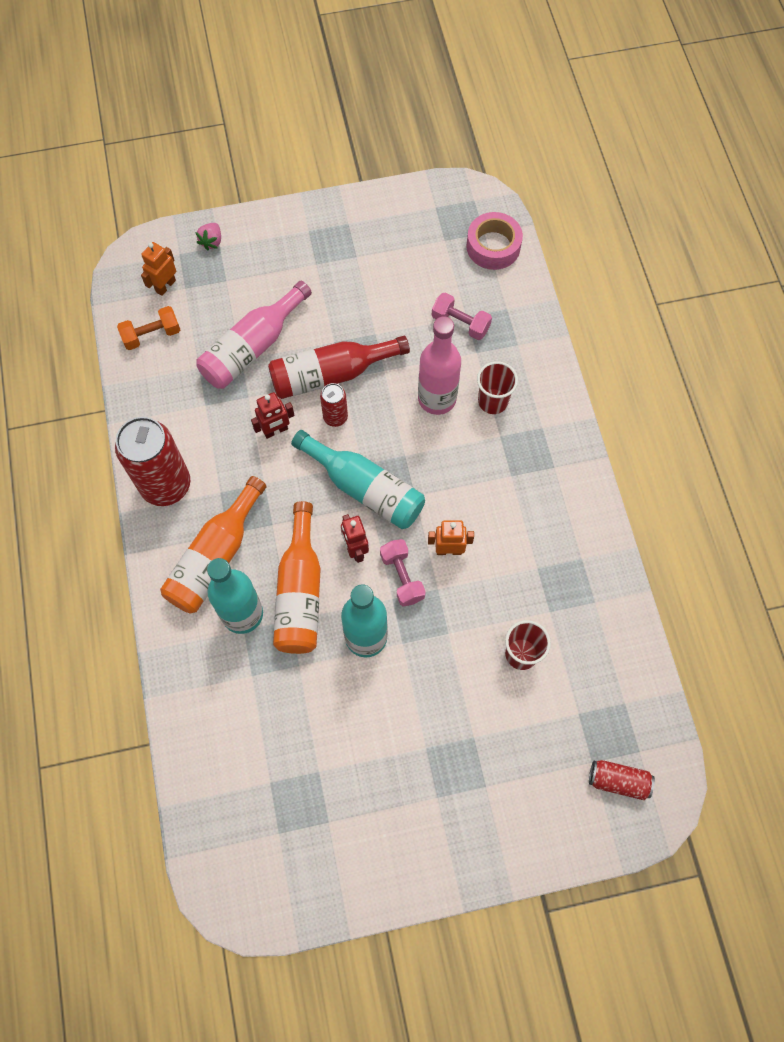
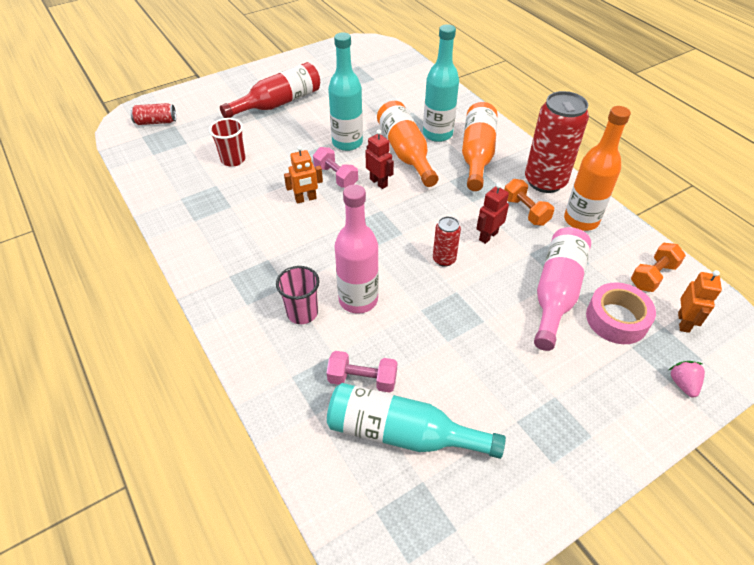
camera: 160 degrees right, 20 degrees down
(168, 419) = (581, 220): none -> orange bottle
(216, 450) = (525, 211): none -> orange dumbbell
(331, 374) = (468, 291): red bottle -> red bottle (278, 103)
(364, 488) = (391, 218): turquoise bottle -> turquoise bottle (402, 433)
(493, 246) = (357, 493): pink tape -> pink tape (616, 319)
(493, 401) = (302, 313): red cup -> pink cup

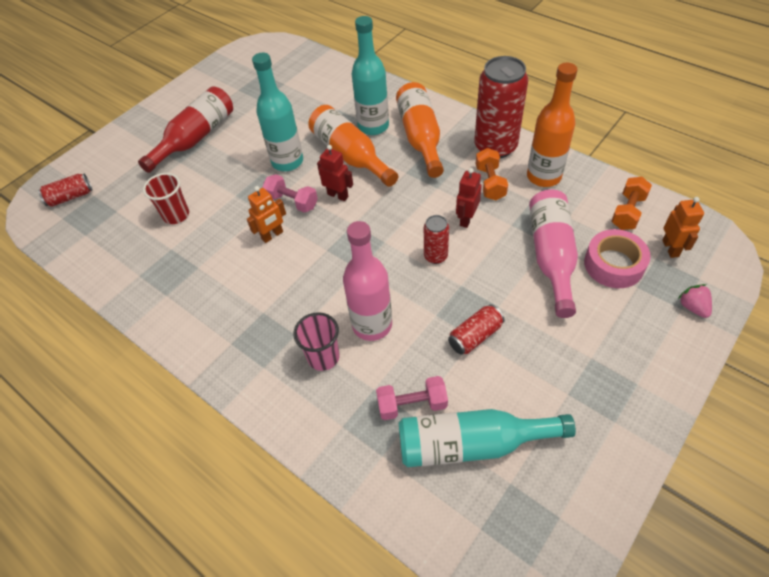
camera: 15 degrees left, 5 degrees up
(449, 340) = (475, 336): none -> red can
(525, 211) = (490, 183): orange dumbbell -> orange dumbbell turned 45 degrees clockwise

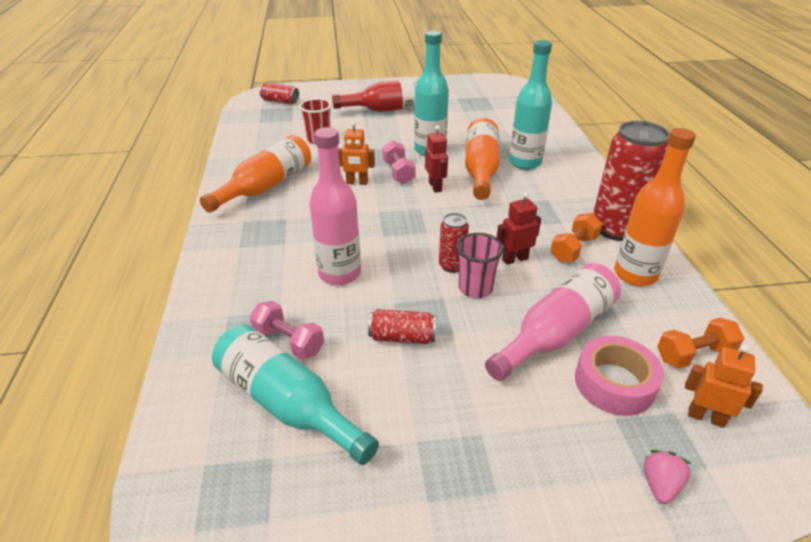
camera: 40 degrees right, 15 degrees down
(323, 357) = (280, 268): pink cup -> pink cup (475, 288)
(420, 137) = (554, 188): orange bottle -> orange bottle (266, 186)
(670, 248) = (706, 417): orange robot -> orange robot turned 105 degrees counterclockwise

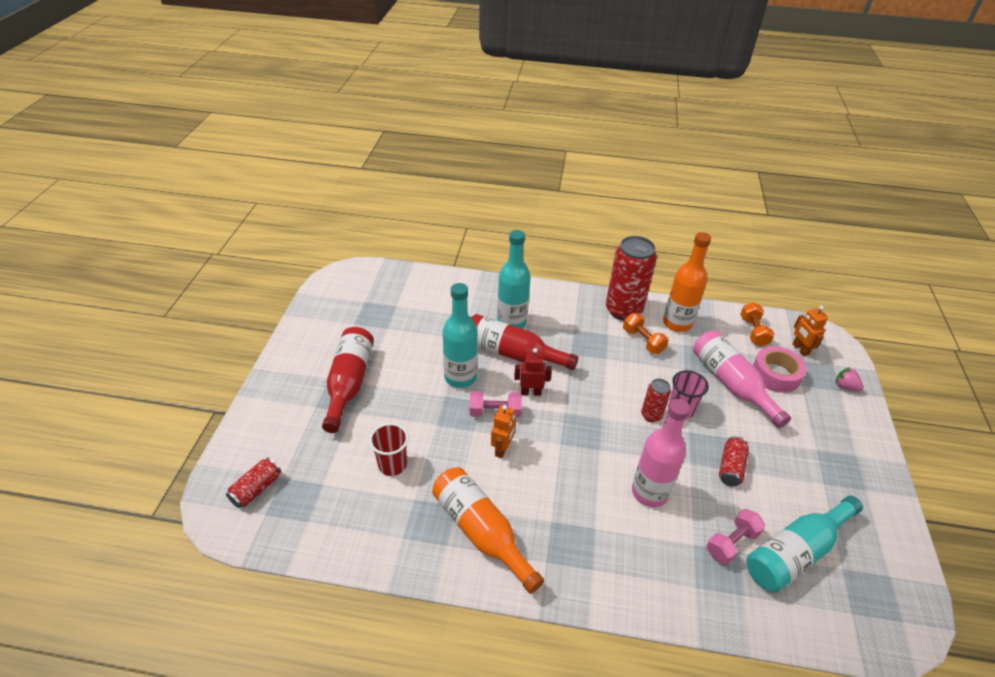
camera: 75 degrees left, 5 degrees up
(480, 170) = (513, 353): orange bottle -> red bottle
(514, 259) = (649, 376): red robot -> none
(706, 417) = (800, 349): orange robot -> orange robot turned 60 degrees counterclockwise

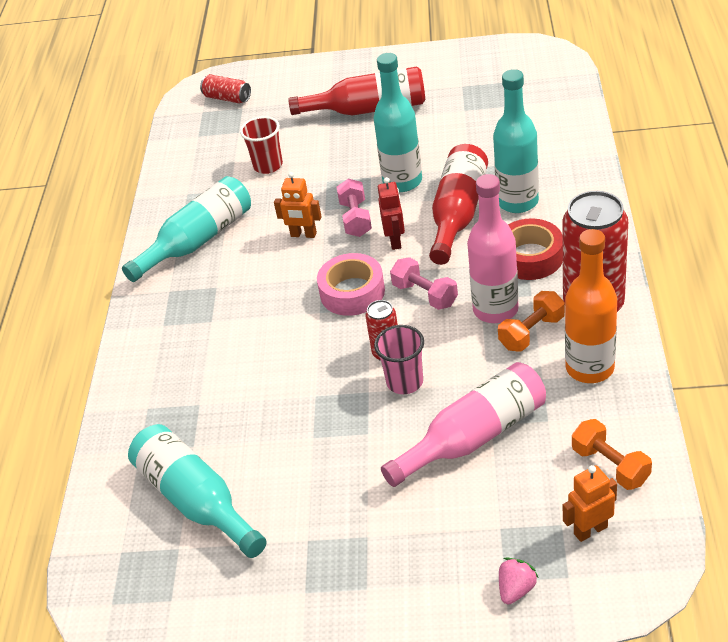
camera: 90 degrees right, 0 degrees up
(481, 532) = (198, 241): orange bottle -> turquoise bottle
(571, 327) = (530, 257): none -> red tape
(649, 492) = (264, 361): pink bottle -> pink bottle (495, 310)
(730, 467) = (315, 436): red can -> none
(731, 543) = (204, 438): pink dumbbell -> pink dumbbell (425, 294)
(753, 332) = (610, 465): orange dumbbell -> orange dumbbell turned 60 degrees clockwise
(775, 374) = (513, 492): pink tape -> pink tape (352, 292)

